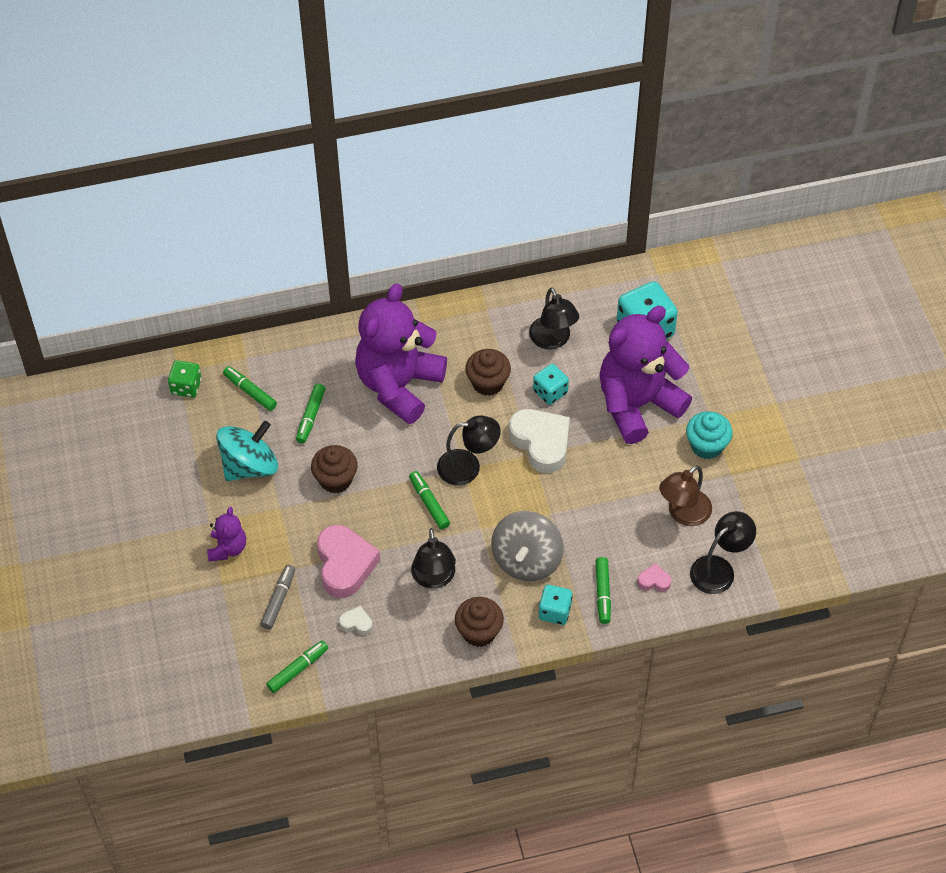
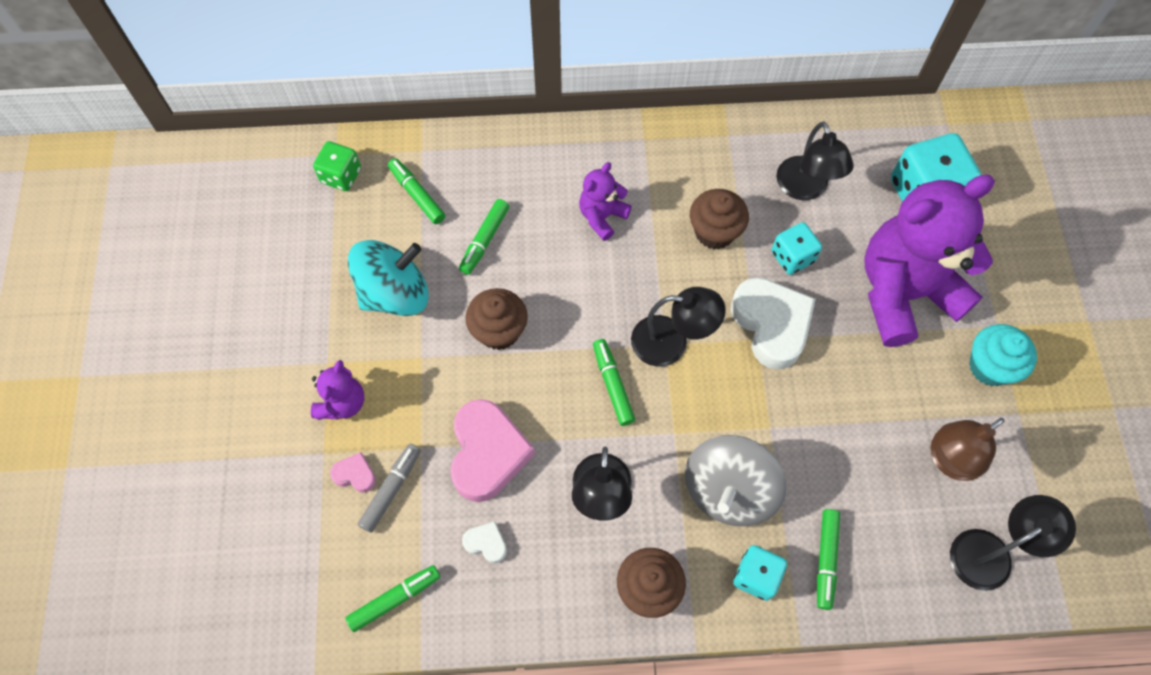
camera: 10 degrees right, 10 degrees up
(399, 385) = (602, 216): purple teddy bear -> purple teddy bear, size x0.45
(654, 581) = (898, 554): pink heart -> pink heart (355, 475)

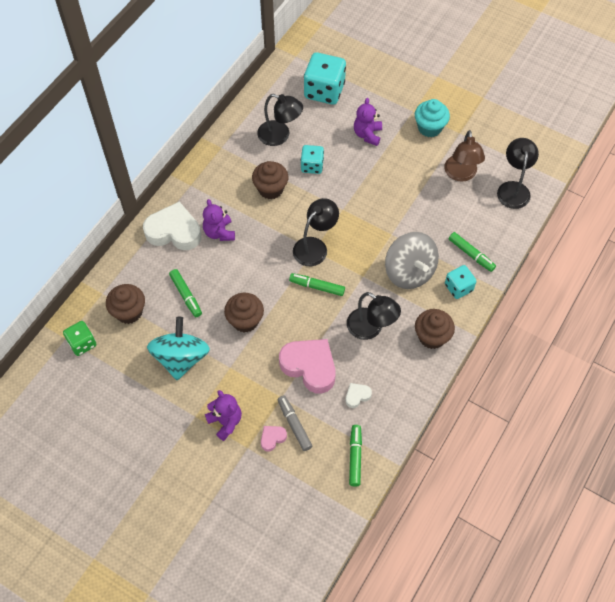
camera: 55 degrees left, 5 degrees down
(417, 195) = (129, 312): green marker -> brown cupcake
(771, 325) = (340, 198): white heart -> white heart (174, 231)
(903, 292) = (367, 134): purple teddy bear -> purple teddy bear, size x0.45

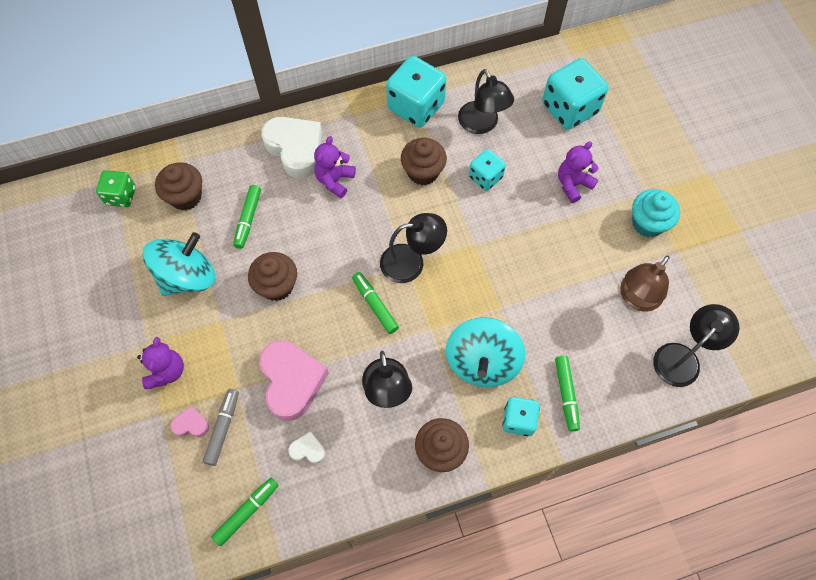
camera: 40 degrees right, 5 degrees up
(227, 152) = (416, 106): none -> turquoise dice
(409, 272) = (482, 362): grey spinning top -> turquoise spinning top

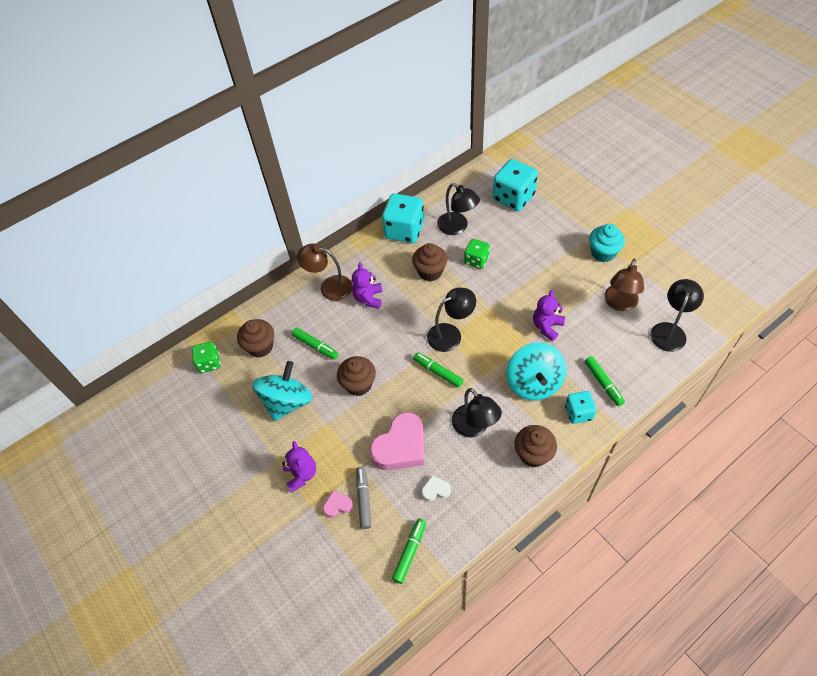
camera: 15 degrees left, 10 degrees down
(248, 219) = (315, 346): green marker -> green marker turned 45 degrees counterclockwise
(292, 381) = (401, 446): pink heart -> pink heart turned 75 degrees clockwise
(295, 149) = (329, 287): white heart -> brown lamp
(485, 177) = (476, 260): turquoise dice -> green dice
(573, 184) = (539, 245): purple teddy bear -> purple teddy bear (547, 326)

